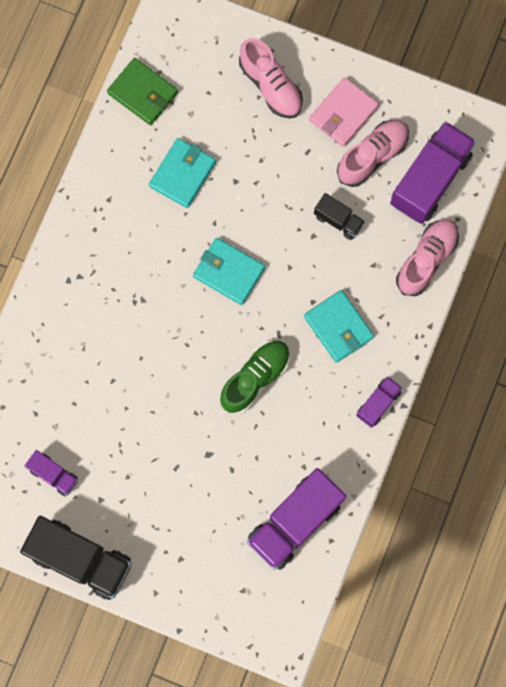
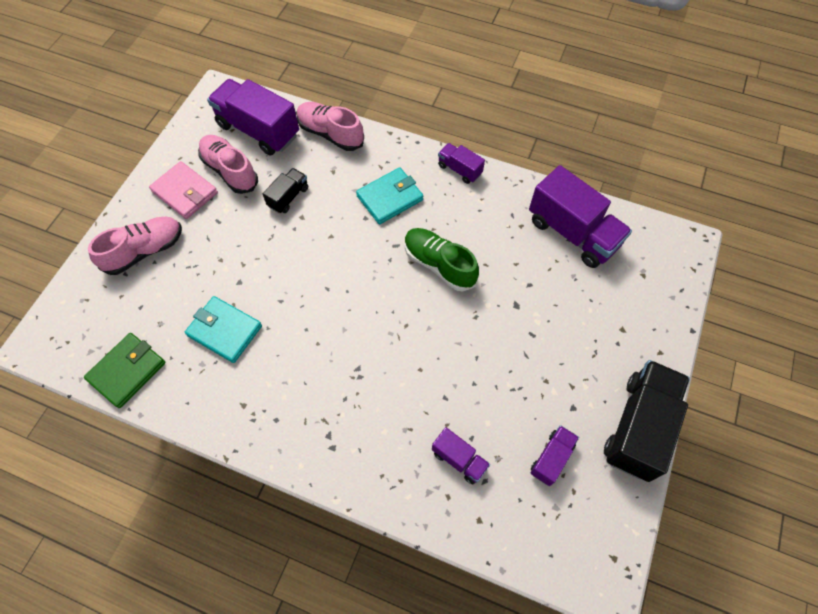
camera: 90 degrees left, 15 degrees down
(55, 392) = (459, 459): none -> purple truck
(229, 272) = (332, 287): turquoise wallet -> none

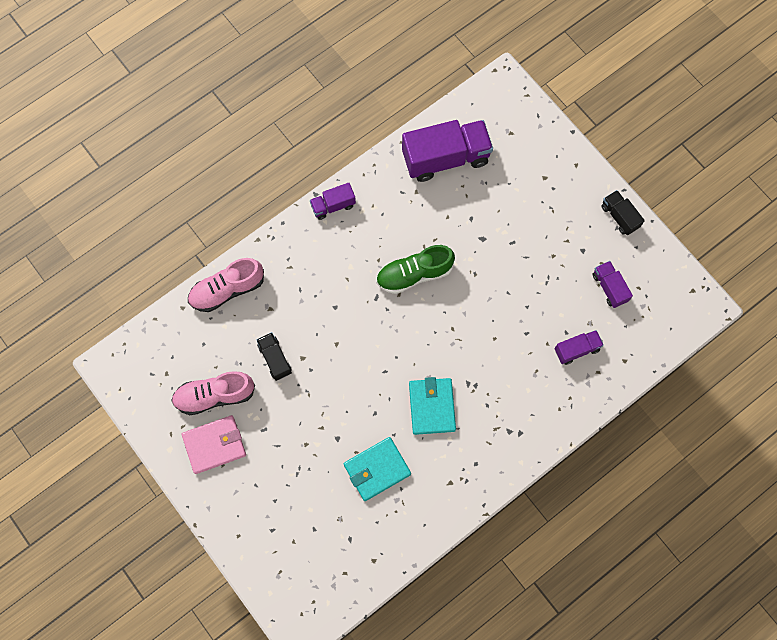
camera: 60 degrees left, 10 degrees up
(127, 371) = (369, 561): green wallet -> none
(144, 251) = (258, 504): pink shoe -> none
(258, 130) = (182, 350): purple truck -> none
(390, 198) = (327, 277): turquoise wallet -> turquoise wallet (432, 407)
(638, 427) = (619, 216): black truck -> black truck, size x0.50

